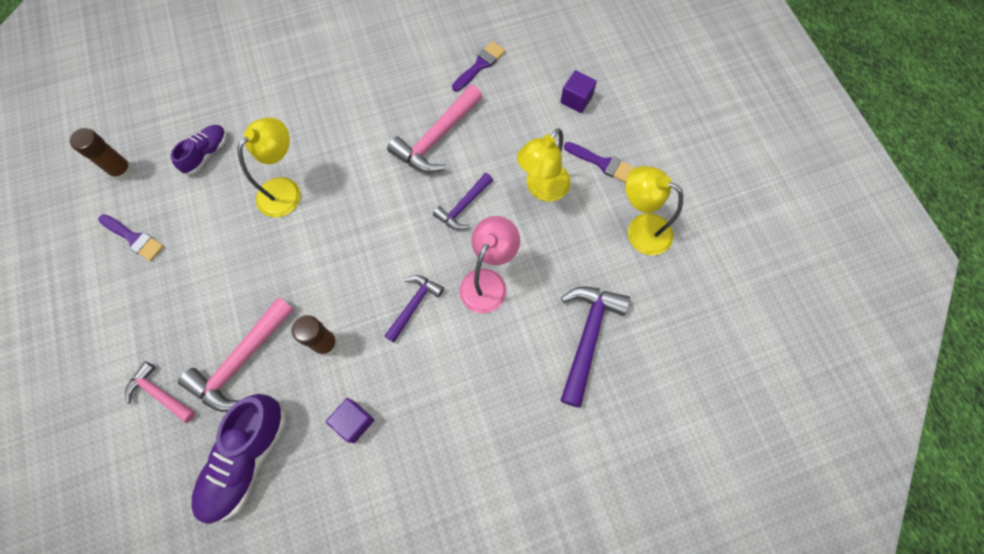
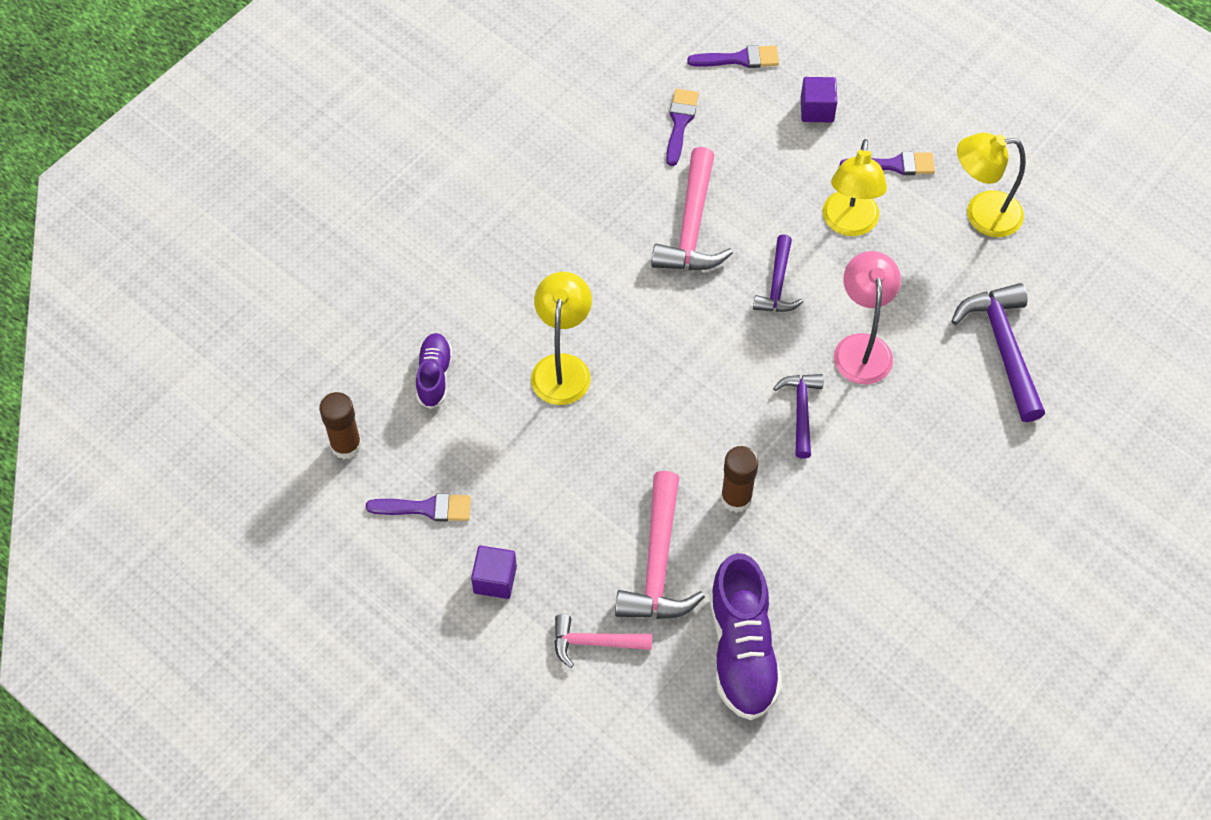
camera: 30 degrees left, 10 degrees down
(354, 422) = (826, 554): purple cube -> purple cube (495, 579)
(549, 41) = (739, 59): none -> purple brush

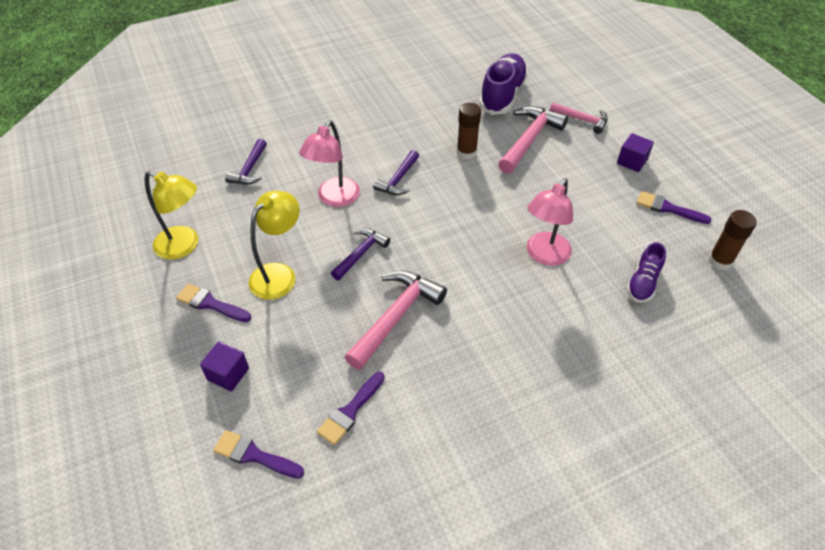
camera: 155 degrees left, 10 degrees down
(562, 367) = (544, 255): yellow lamp -> pink lamp
(1003, 348) = (249, 169): purple hammer -> purple hammer, size x0.61

